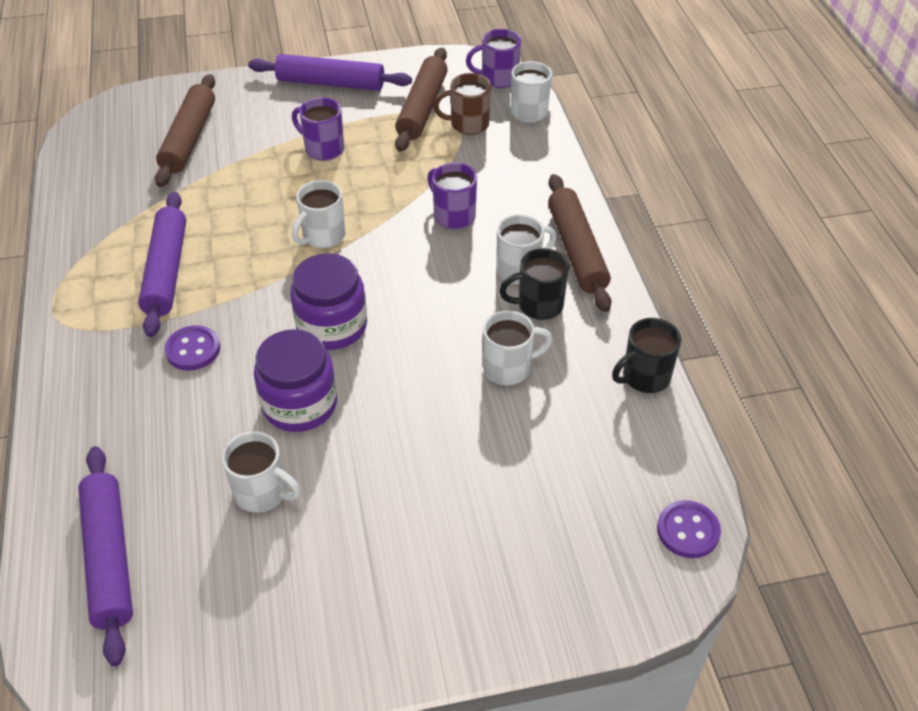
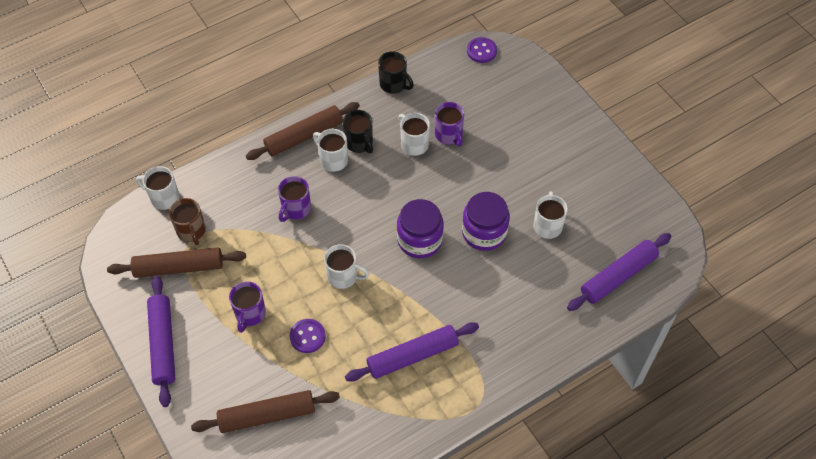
camera: 110 degrees left, 10 degrees up
(193, 350) = (470, 306): purple button -> purple button (307, 336)
(498, 79) = (126, 229): purple mug -> purple mug (449, 135)

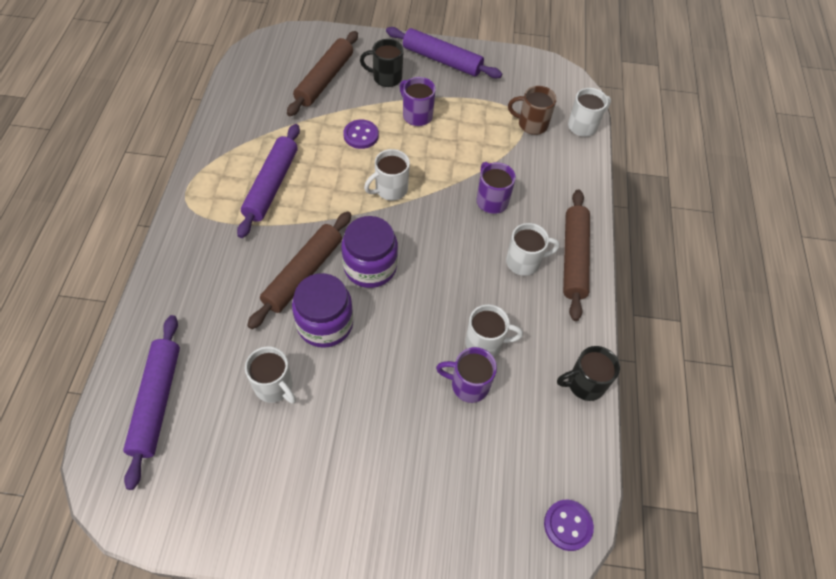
camera: 125 degrees right, 0 degrees up
(179, 267) = (502, 100): brown rolling pin -> brown rolling pin (303, 273)
(359, 143) = (527, 297): black mug -> black mug (386, 78)

